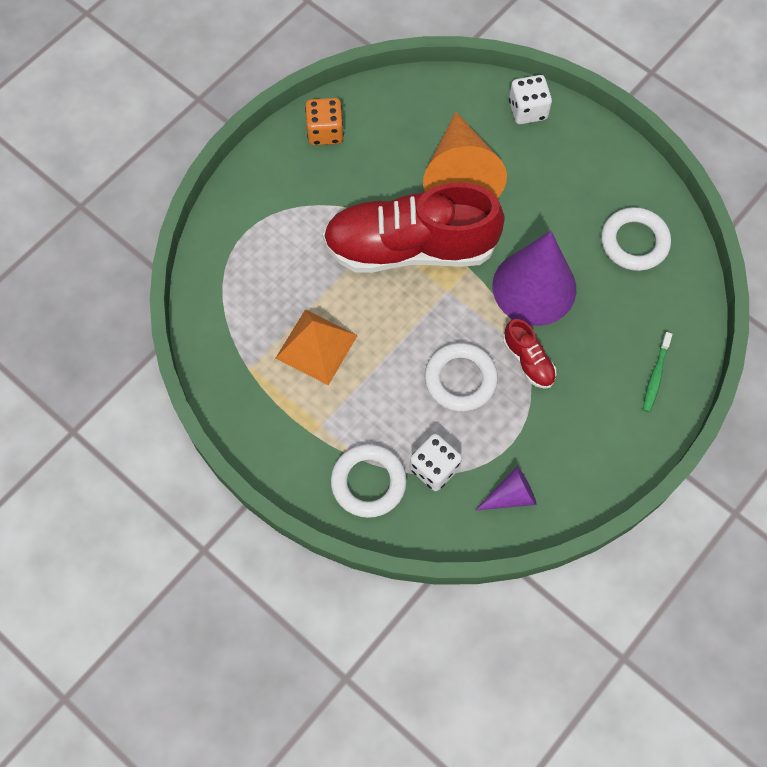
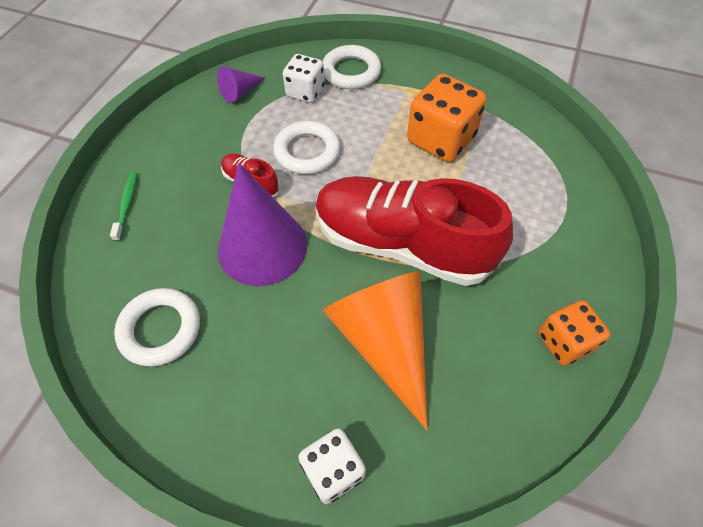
camera: 160 degrees right, 10 degrees down
(316, 346) = (441, 139): orange pyramid -> orange dice
(410, 248) = (402, 244): red shoe -> red shoe turned 135 degrees counterclockwise

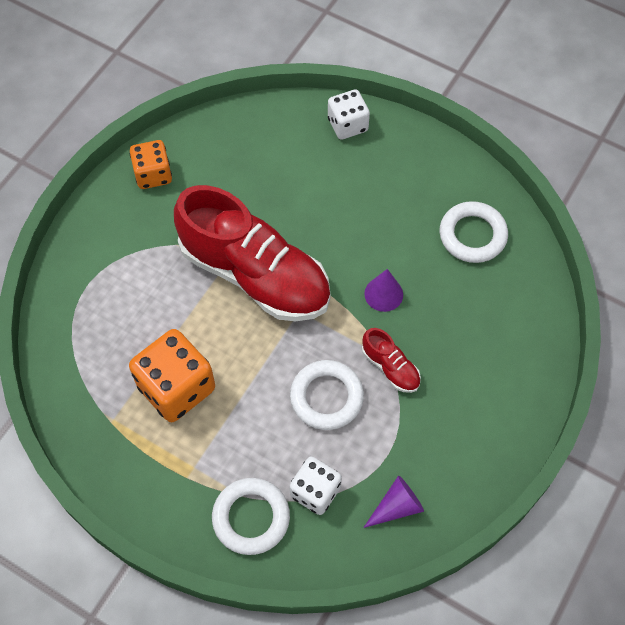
camera: 170 degrees left, 5 degrees up
(127, 205) = (517, 362): green toothbrush -> none
(262, 246) = (383, 294): purple cone -> purple cone, size x0.46
(384, 342) = (293, 197): orange cone -> none

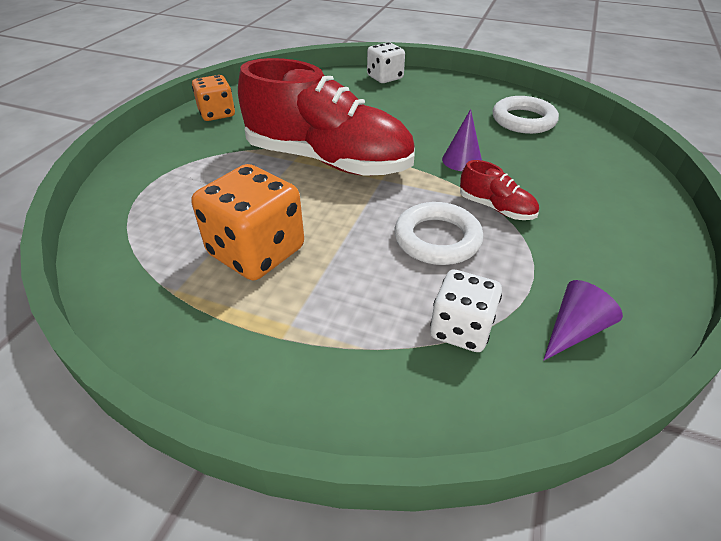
camera: 10 degrees left, 20 degrees down
(251, 518) = (383, 372): white ring -> none

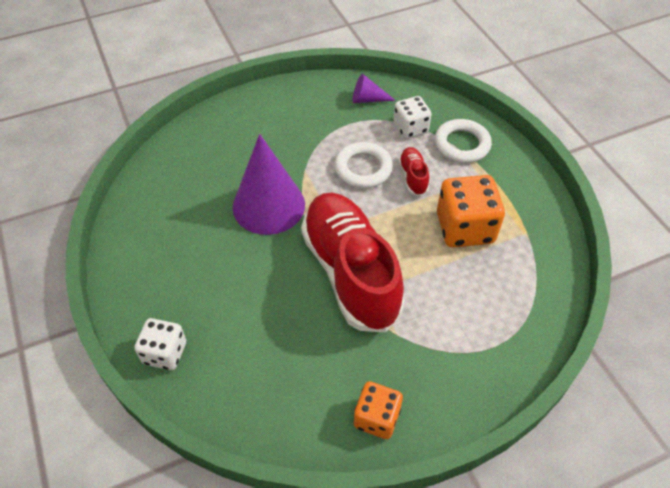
camera: 135 degrees left, 10 degrees up
(462, 160) = (268, 205): purple cone -> purple cone, size x2.15
(496, 208) = (306, 162): red shoe -> red shoe (413, 177)
(523, 120) = (168, 207): white ring -> white ring (462, 144)

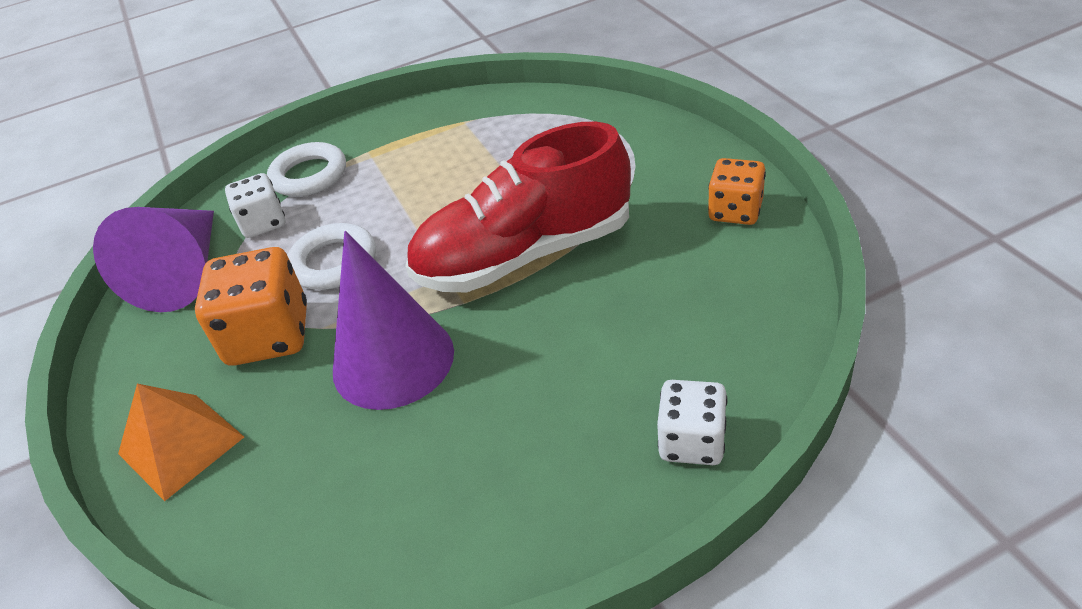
camera: 85 degrees left, 10 degrees down
(233, 124) = (181, 445): none -> orange pyramid
(368, 99) = (184, 273): purple cone -> purple cone, size x2.15
(413, 177) = (360, 213): red shoe -> none
(465, 228) = (454, 165): orange dice -> orange dice (269, 336)

